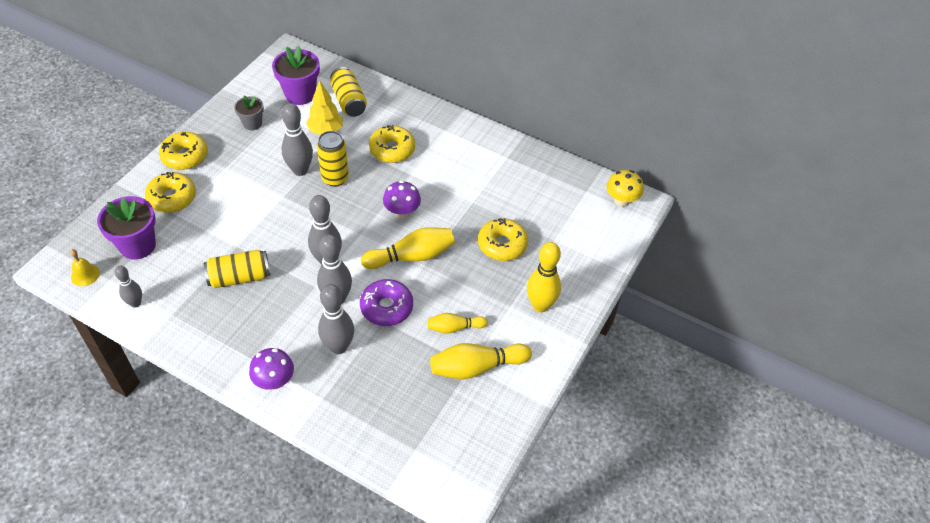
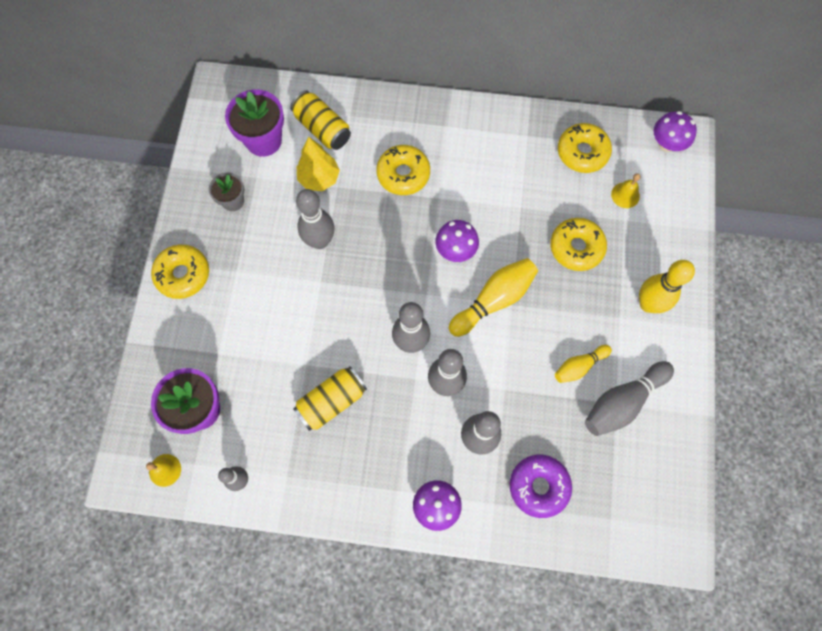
camera: 20 degrees left, 20 degrees up
(172, 198) = (201, 334): yellow donut -> yellow donut (582, 152)
(335, 178) = (363, 236): yellow can -> none
(386, 307) = (501, 372): purple donut -> purple donut (538, 486)
(477, 367) = (623, 402): yellow bowling pin -> grey bowling pin
(565, 223) = (625, 195): none -> yellow bell
(621, 200) = (667, 144): yellow mushroom -> purple mushroom

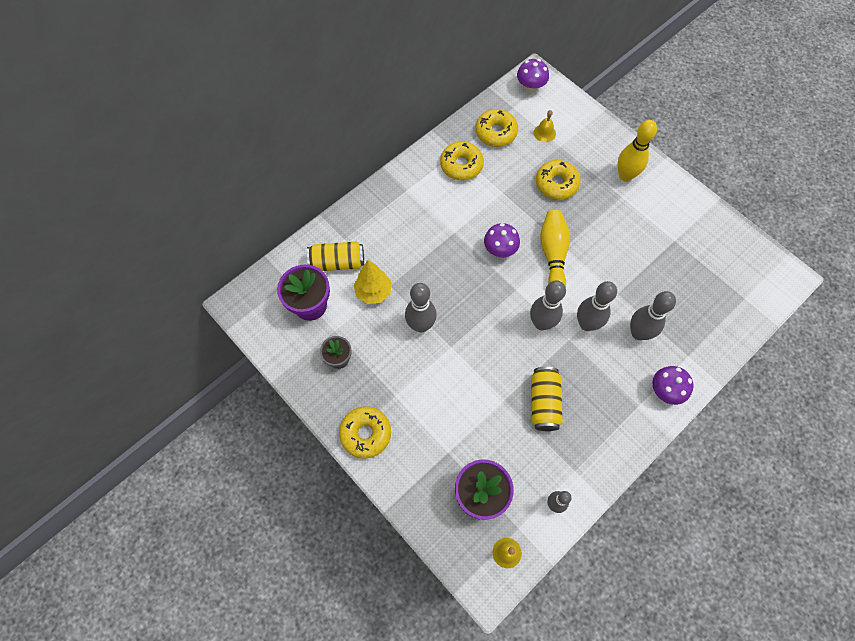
camera: 50 degrees left, 5 degrees down
(403, 174) = (418, 240): yellow donut -> yellow donut (461, 165)
(538, 486) = (695, 322): purple donut -> none
(579, 366) = (635, 241): yellow bowling pin -> none
(623, 402) = (676, 236): grey bowling pin -> none

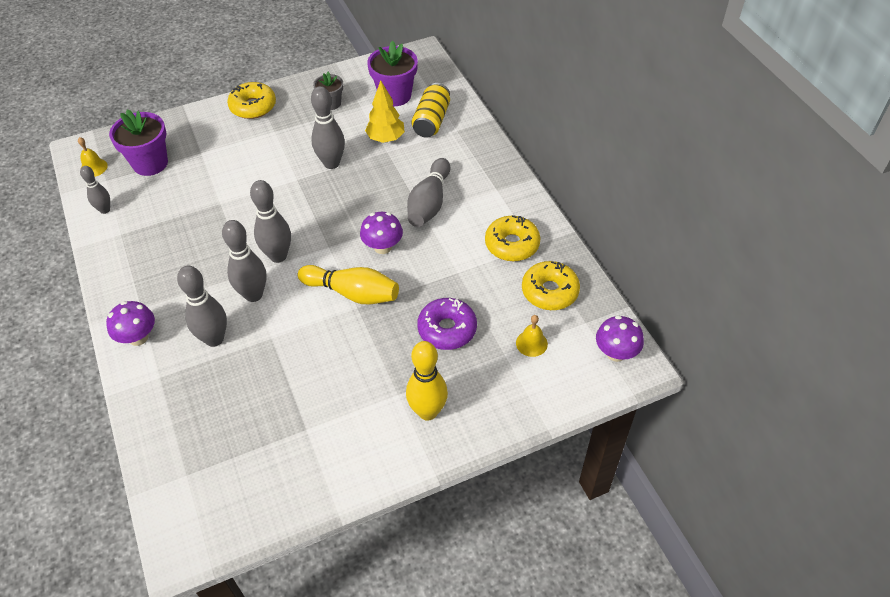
camera: 110 degrees right, 15 degrees down
(440, 232) = (429, 203): none -> grey bowling pin
(544, 402) = (197, 231): yellow can -> none
(556, 184) = (447, 329): yellow donut -> purple donut

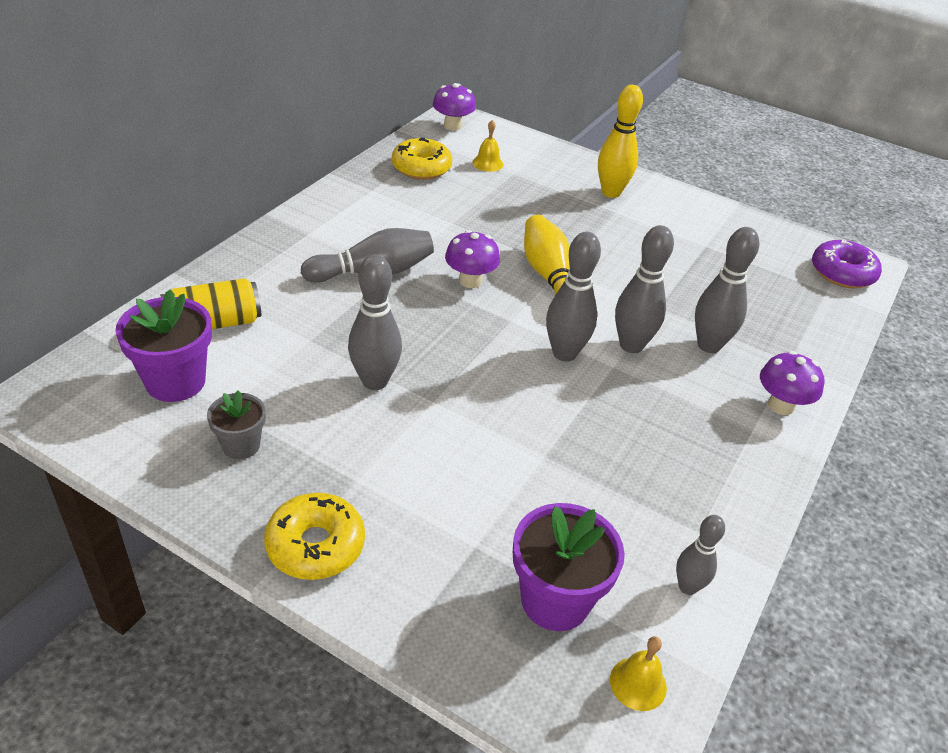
camera: 130 degrees left, 10 degrees down
(386, 139) = (284, 351): yellow tree -> none
(447, 329) = (524, 208): purple donut -> purple donut (842, 273)
(512, 244) = (383, 202): yellow donut -> none

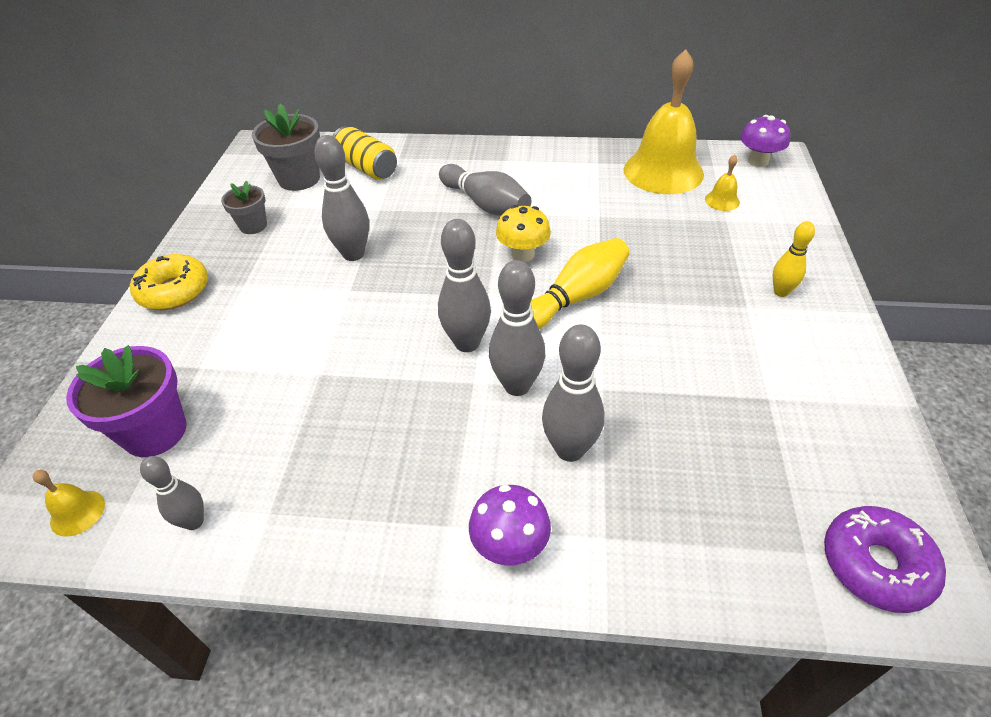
camera: 70 degrees right, 5 degrees up
(175, 381) = (299, 179): purple flower pot -> grey flower pot
(421, 168) = (663, 171): yellow donut -> yellow bell
(470, 281) = (523, 254): purple mushroom -> yellow mushroom
(611, 192) = (781, 292): yellow bowling pin -> yellow bowling pin, size x0.60

